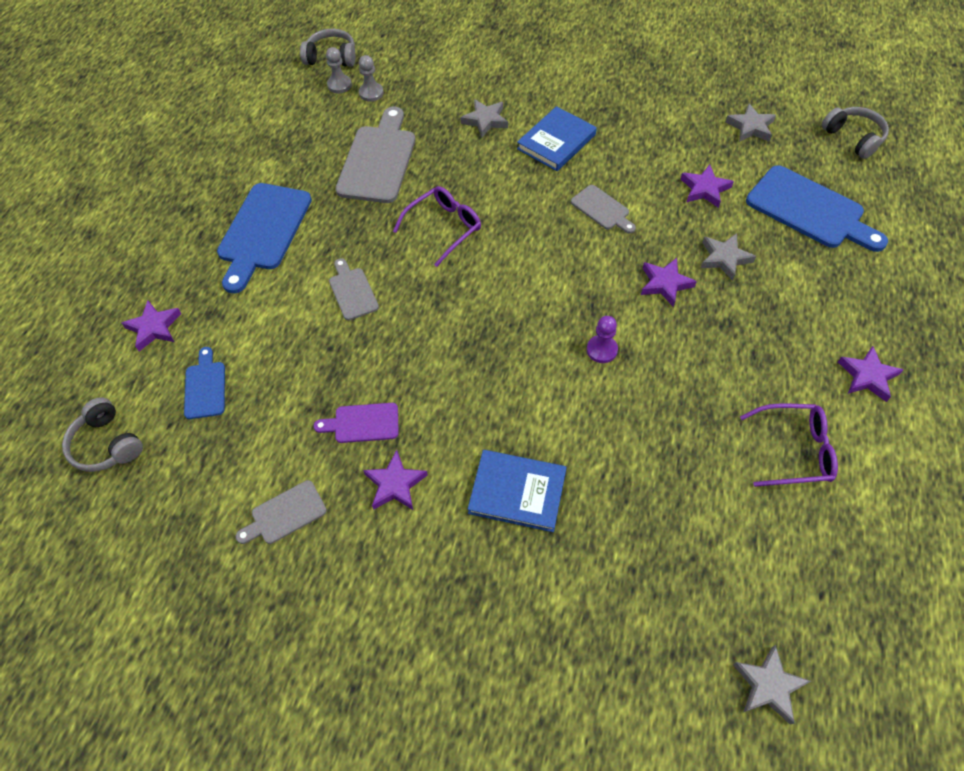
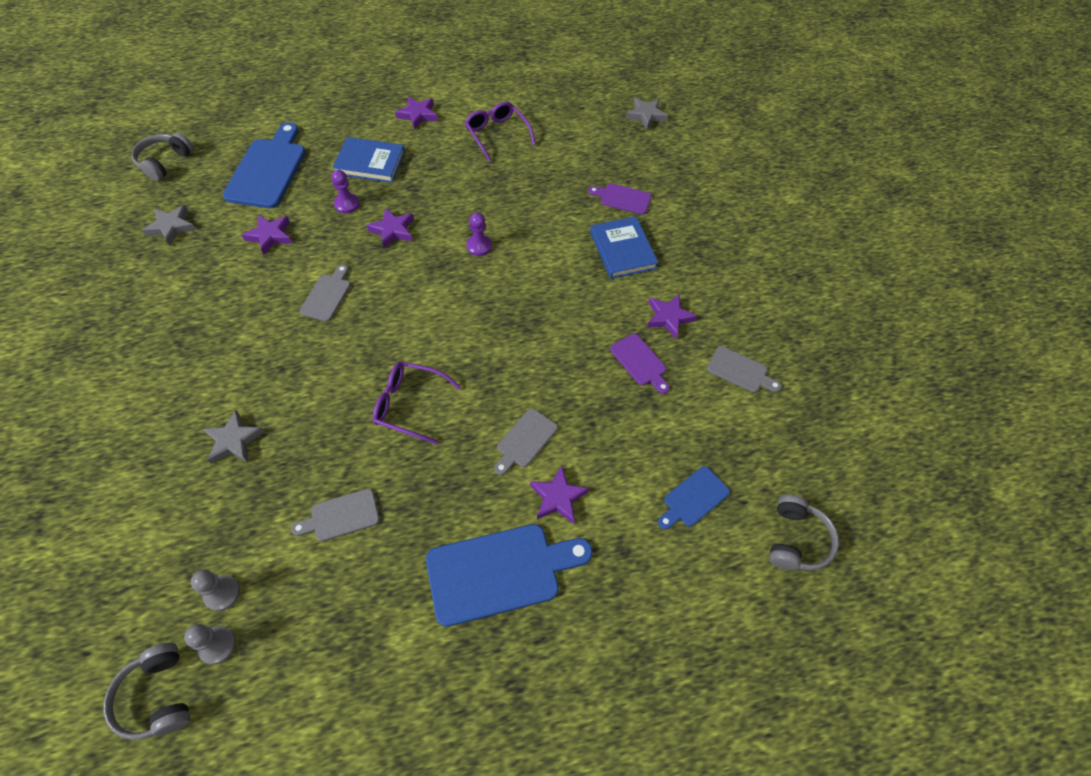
camera: 125 degrees left, 0 degrees up
(154, 328) = (672, 593): purple star -> purple star (557, 497)
(378, 160) = (341, 516): grey cutting board -> grey cutting board, size x0.53
(556, 142) = (246, 363): blue book -> blue book (370, 163)
(603, 543) = (623, 198): none -> purple cutting board
(724, 258) = (347, 204): grey star -> purple pawn

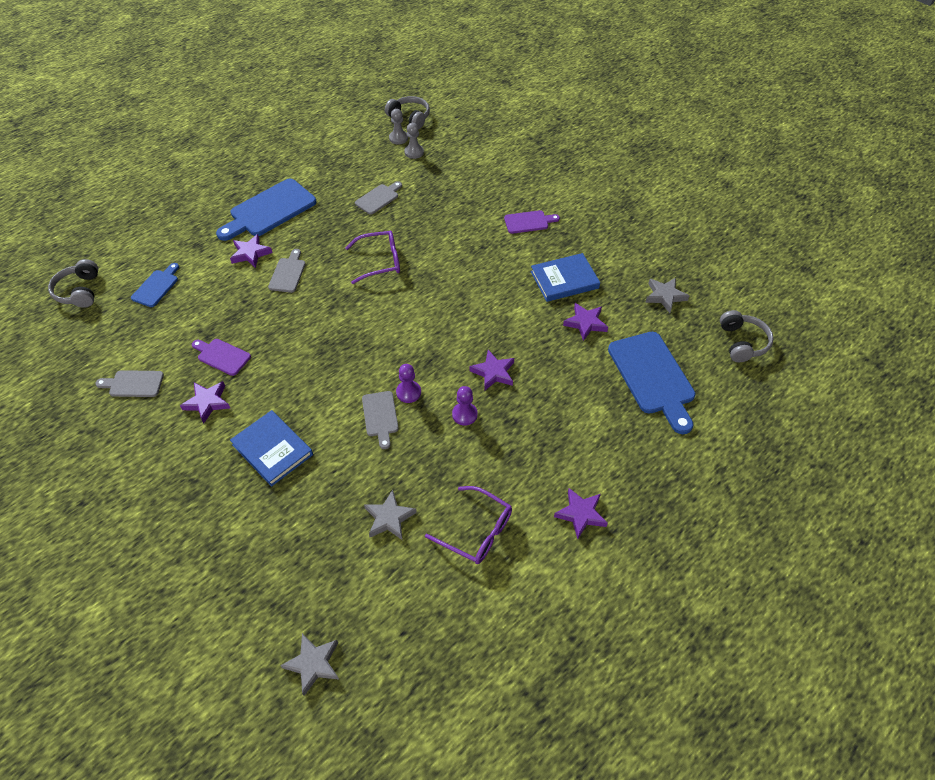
camera: 155 degrees right, 5 degrees down
(234, 441) = (473, 204): grey star -> grey star (389, 518)
(327, 295) = (497, 301): grey cutting board -> grey cutting board (380, 416)
(347, 204) = (553, 377): purple pawn -> purple pawn (464, 414)
(370, 163) = (573, 429): blue book -> blue book (564, 280)
(623, 198) = (295, 511): purple cutting board -> purple cutting board (528, 222)

